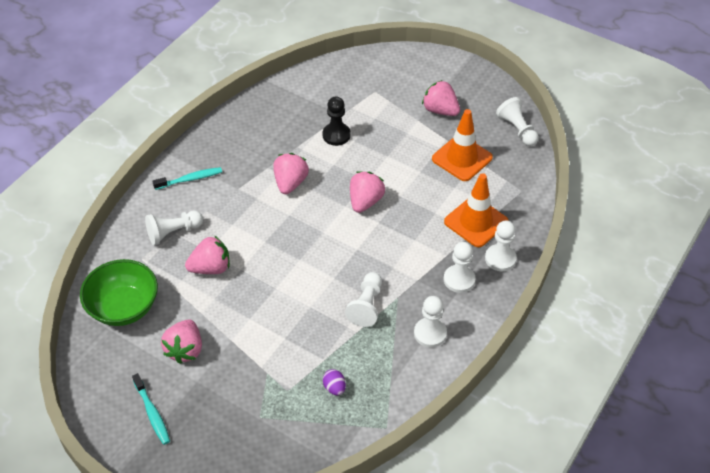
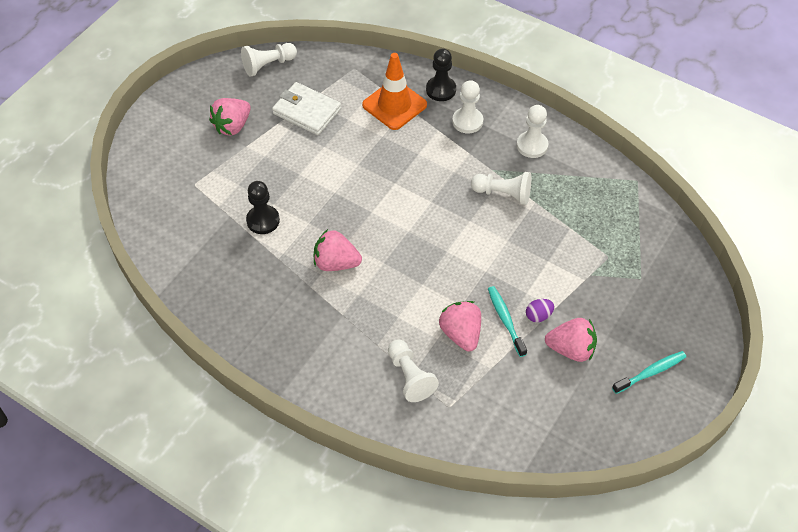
camera: 90 degrees left, 5 degrees up
(124, 307) = (521, 416): green bowl -> none
(190, 179) = (325, 366): turquoise toothbrush -> turquoise toothbrush (505, 320)
(334, 388) = (601, 219): purple egg -> purple egg (538, 316)
(365, 201) = (365, 194): pink strawberry -> none
(462, 158) = (307, 111): orange traffic cone -> white wallet
(500, 259) = (441, 90): white pawn -> black pawn

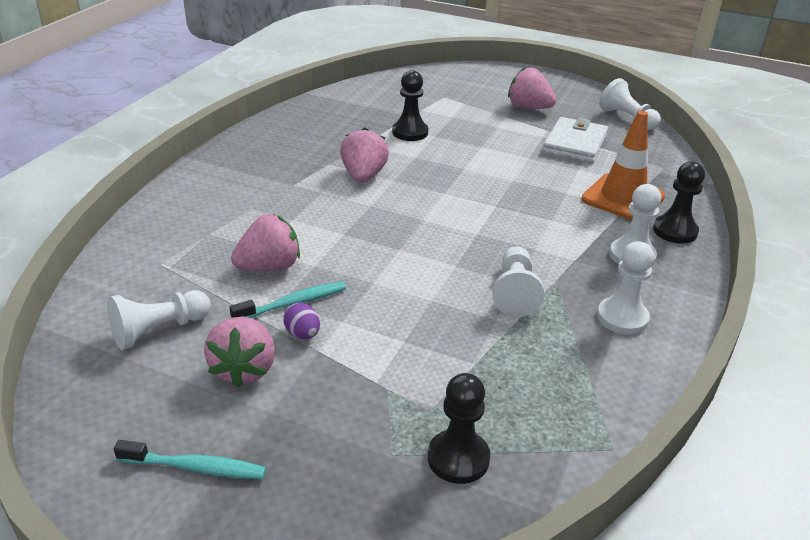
camera: 80 degrees right, 20 degrees down
(410, 376) = (207, 232): white pawn -> white pawn (159, 330)
(644, 248) = (458, 458): none -> black pawn
(651, 372) = (196, 467): turquoise toothbrush -> turquoise toothbrush turned 45 degrees counterclockwise

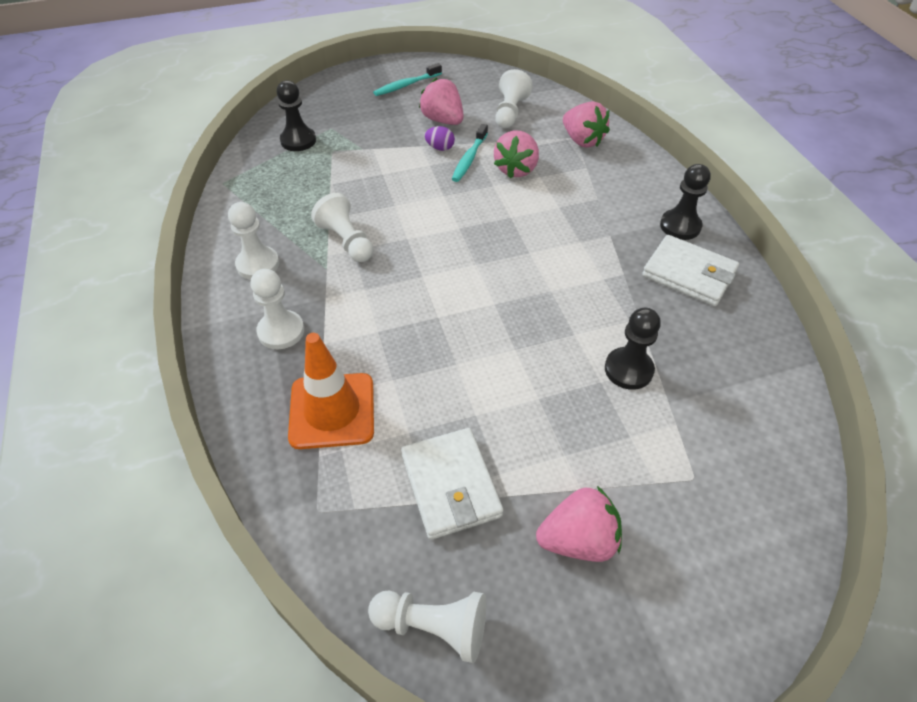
camera: 140 degrees right, 15 degrees up
(289, 144) = (688, 274): none -> white wallet
(363, 176) = (578, 279): pink strawberry -> pink strawberry (582, 140)
(675, 231) = (256, 391): black pawn -> black pawn (680, 226)

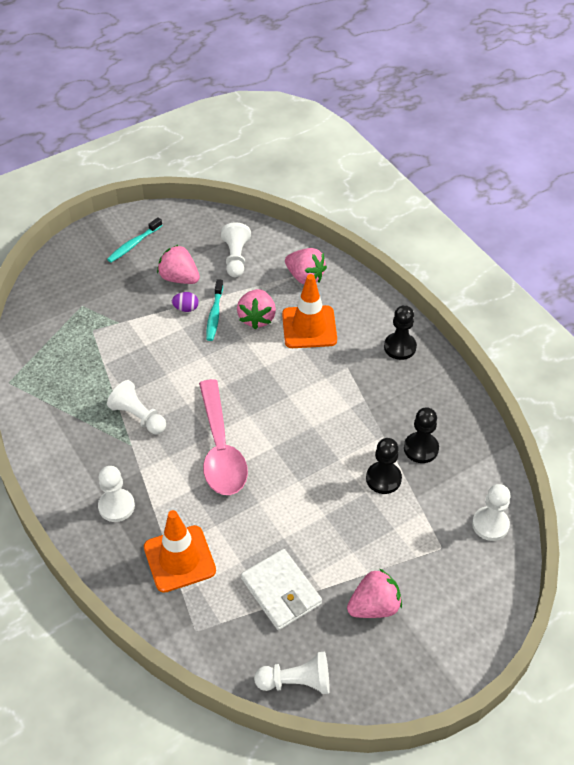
camera: 15 degrees left, 0 degrees up
(258, 264) = (73, 453): white pawn -> white pawn (490, 524)
(298, 140) = (58, 325): black pawn -> black pawn (421, 448)
(429, 293) = (220, 449): none -> pink spoon
(574, 188) = (309, 327): none -> orange traffic cone
(688, 274) = (413, 389): white wallet -> none

